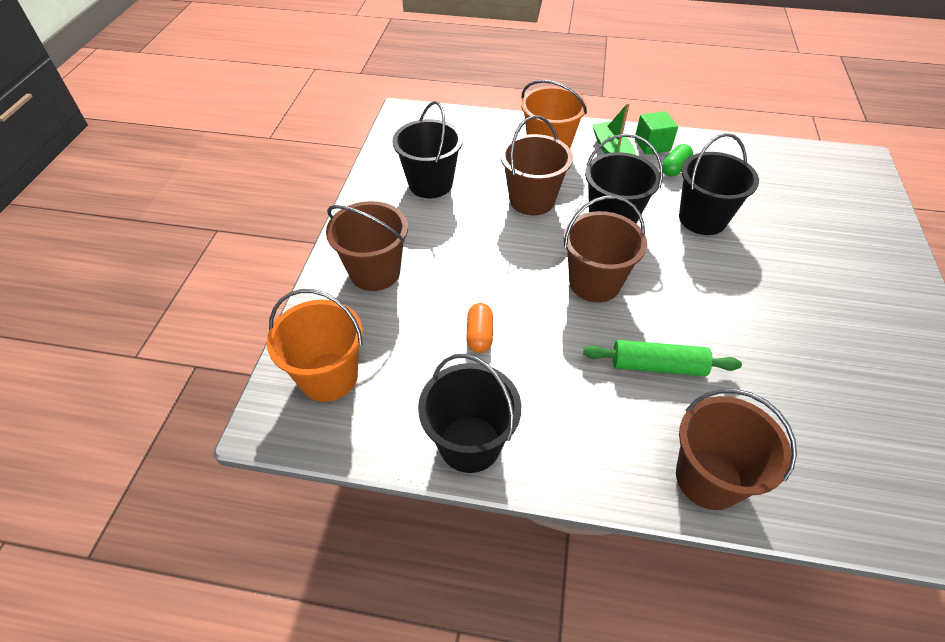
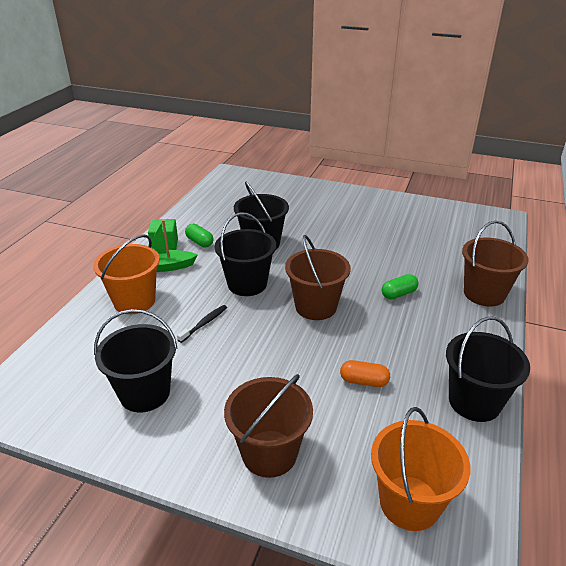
camera: 80 degrees left, 15 degrees down
(532, 200) = (204, 324): brown bucket -> black toothbrush
(658, 366) = (399, 294): green rolling pin -> green capsule

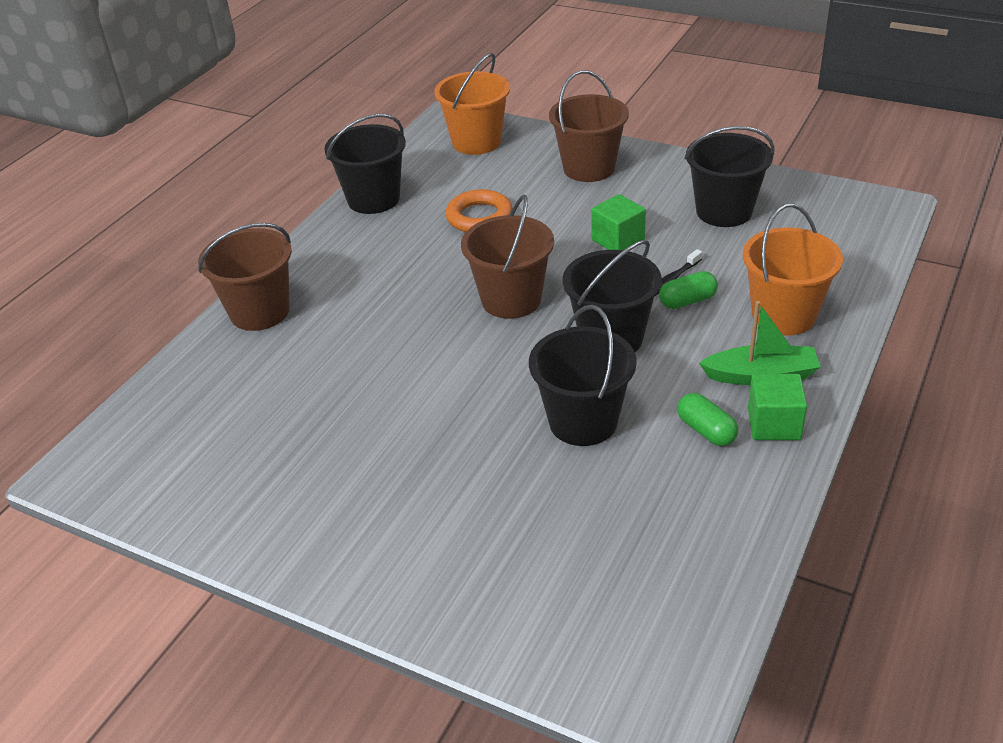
camera: 170 degrees left, 5 degrees up
(241, 359) = (618, 240): none -> green cube
(364, 381) = (479, 217): orange capsule -> orange ring
(399, 294) = (383, 315): green capsule -> green capsule (687, 301)

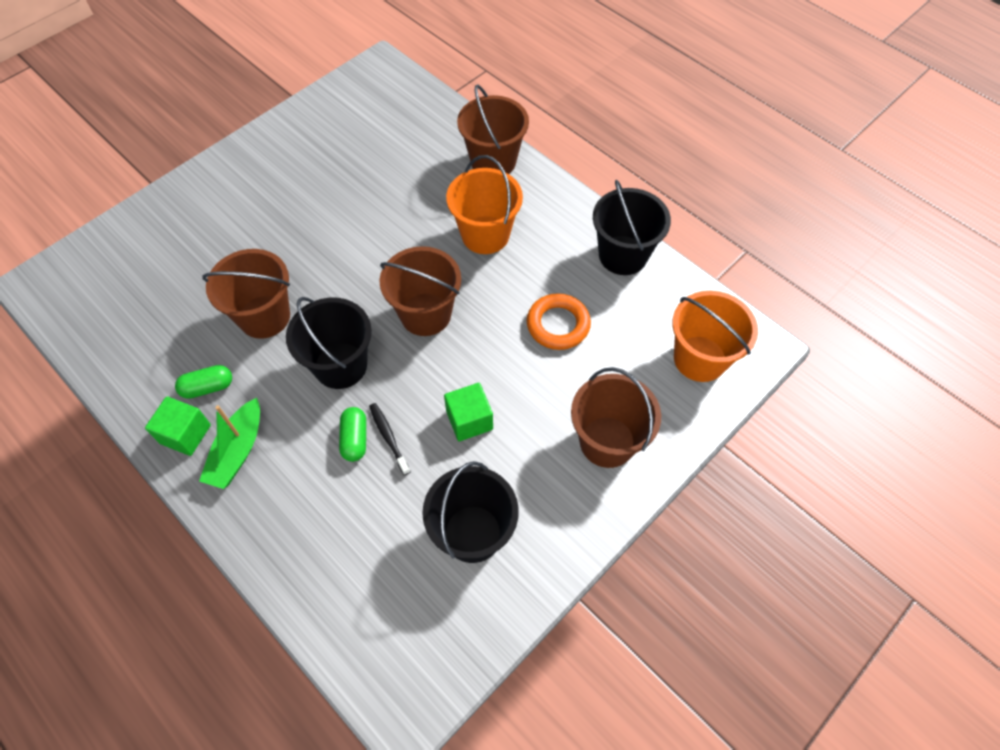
camera: 105 degrees right, 20 degrees up
(583, 421) = (264, 316): black bucket -> brown bucket
(783, 315) = (295, 505): orange bucket -> orange bucket (485, 235)

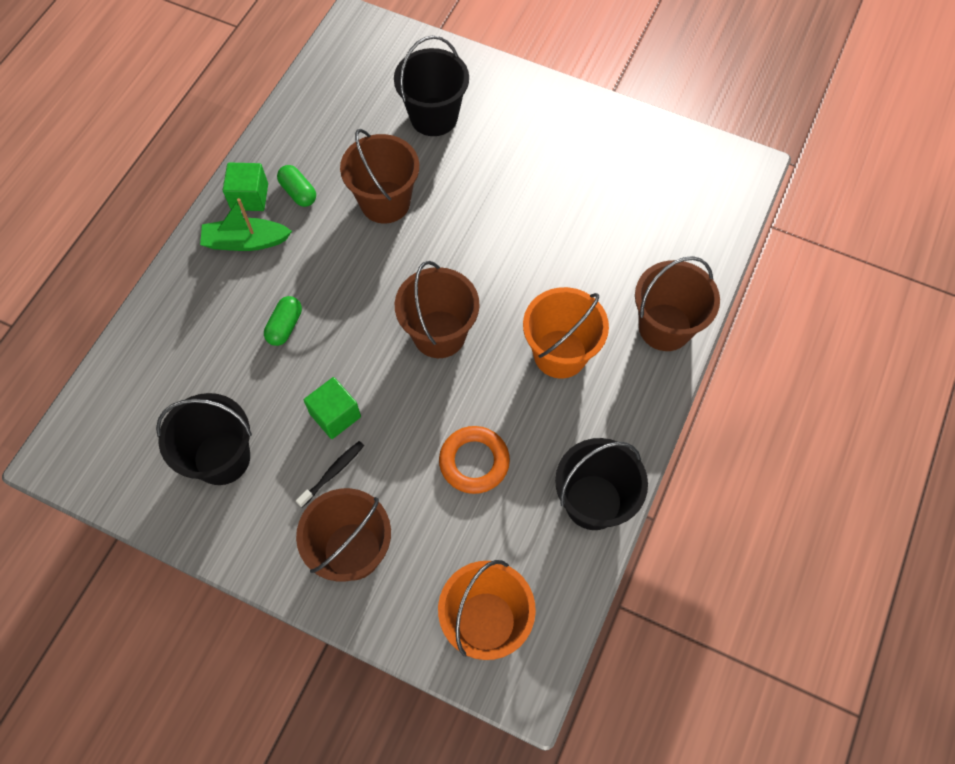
camera: 70 degrees right, 5 degrees up
(340, 365) = (356, 284): black bucket -> black bucket (434, 117)
(355, 439) = (285, 326): green capsule -> green capsule turned 45 degrees counterclockwise
(389, 437) = (295, 353): black toothbrush -> black toothbrush (332, 473)

